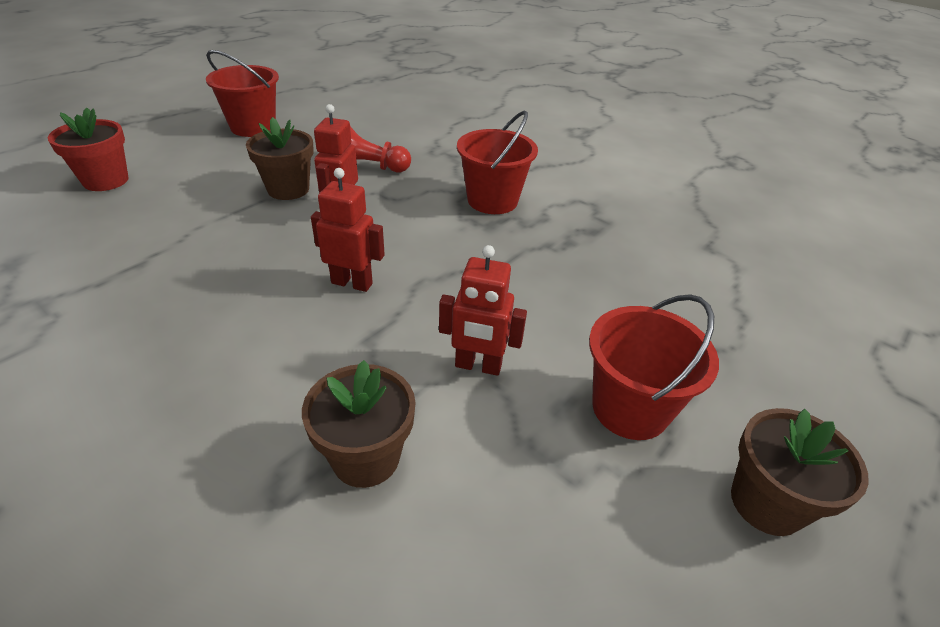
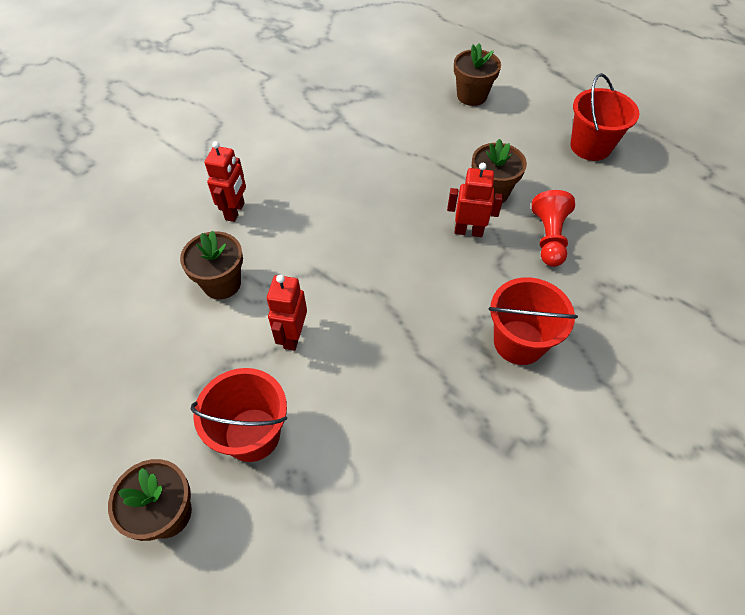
camera: 90 degrees right, 15 degrees up
(106, 180) = (471, 96): red flower pot -> brown flower pot
(352, 283) = (374, 253): red robot -> red robot (235, 211)

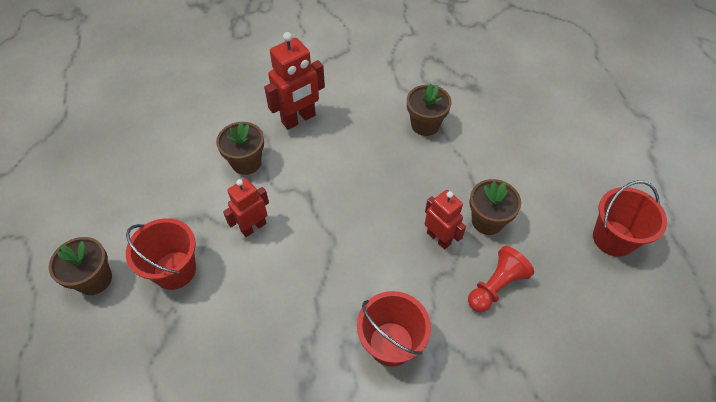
camera: 40 degrees right, 0 degrees up
(235, 211) = (299, 119): red robot -> red robot, size x1.51
(471, 96) = (552, 135): brown flower pot -> brown flower pot (425, 125)

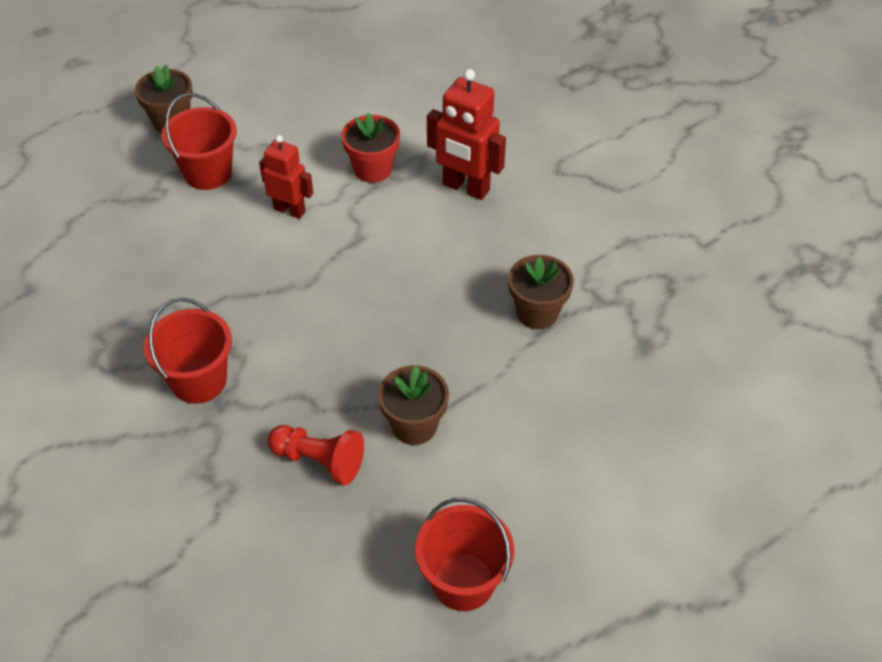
camera: 65 degrees right, 5 degrees down
(246, 162) = (372, 169): brown flower pot -> red flower pot
(439, 238) = (361, 382): red robot -> none

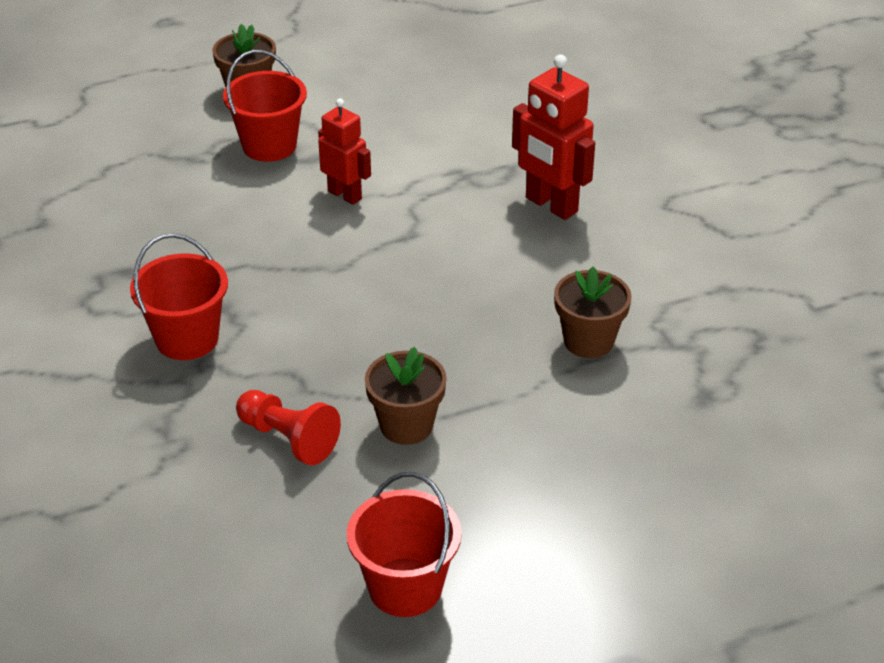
camera: 15 degrees right, 10 degrees down
(372, 169) = (452, 170): red flower pot -> none

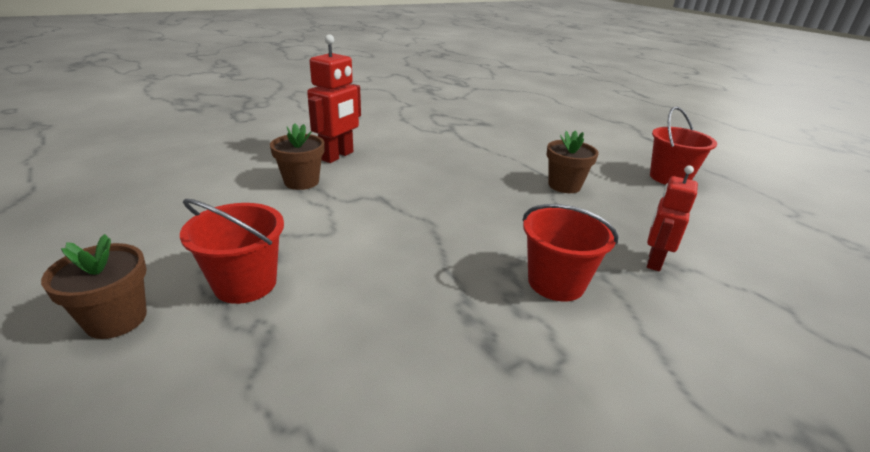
camera: 105 degrees left, 10 degrees down
(288, 439) = (612, 221): red pawn -> none
(345, 195) = (332, 230): red robot -> red robot (654, 261)
(588, 341) = (460, 144): brown flower pot -> brown flower pot (301, 182)

